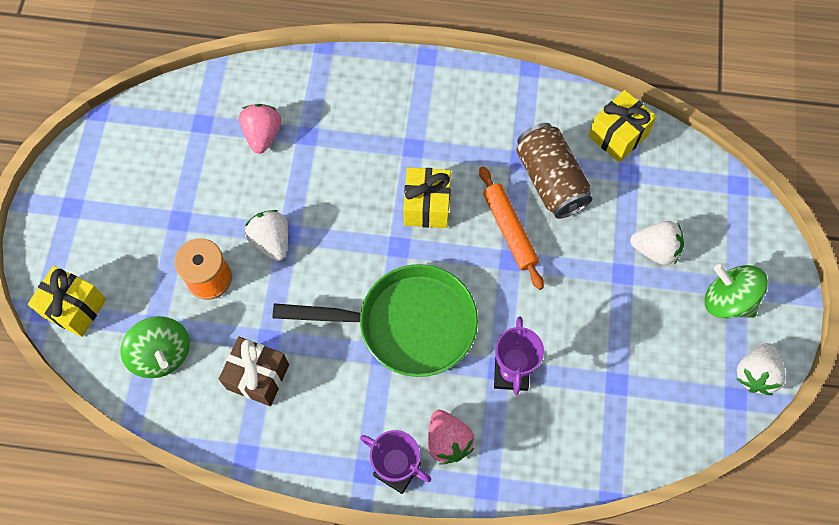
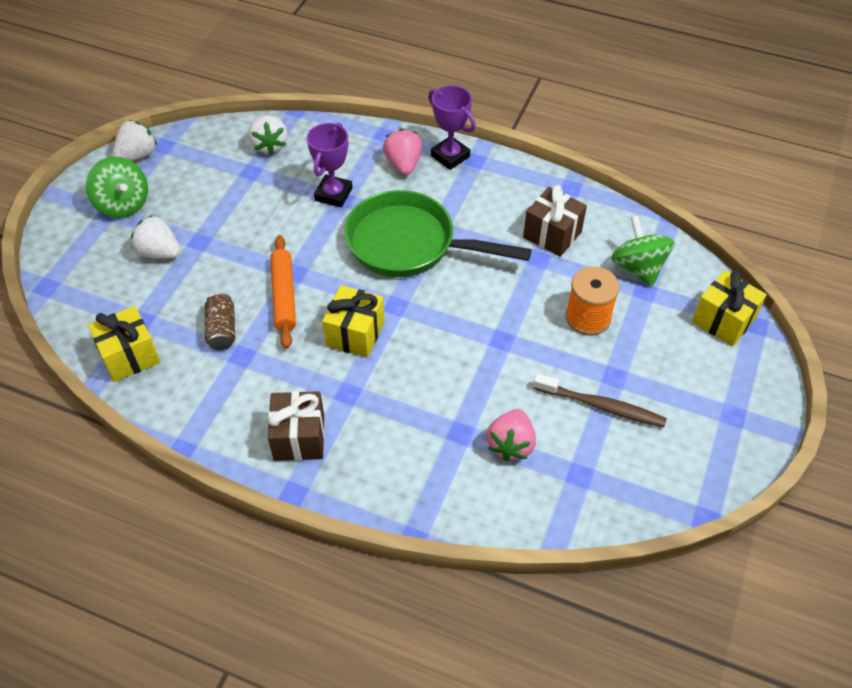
camera: 165 degrees left, 15 degrees down
(188, 188) = (601, 406): none -> brown toothbrush
(271, 241) = (520, 336): white strawberry -> white strawberry (270, 145)
(439, 99) = (299, 437): none -> brown gift
(550, 180) = (222, 330): brown can -> brown can, size x0.59

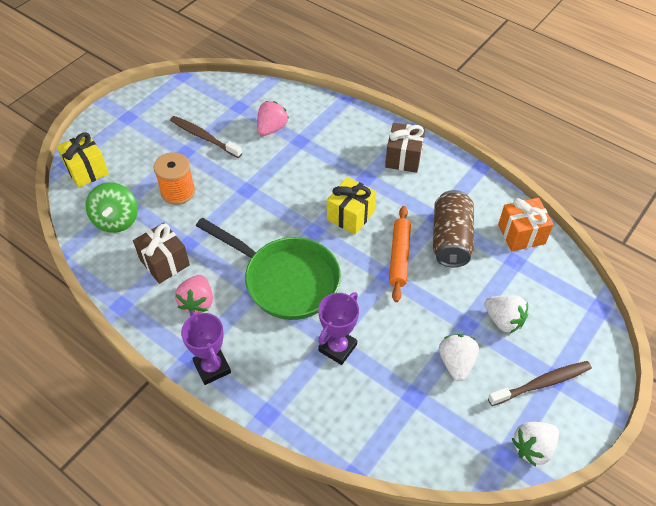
camera: 165 degrees left, 0 degrees up
(123, 204) = (542, 383): green spinning top -> brown toothbrush
(130, 356) = (521, 234): yellow gift -> orange gift
(222, 330) = (451, 239): brown can -> brown can, size x1.71
(270, 145) = (390, 427): white strawberry -> white strawberry (456, 363)
(403, 164) = (261, 368): pink strawberry -> pink strawberry (197, 302)

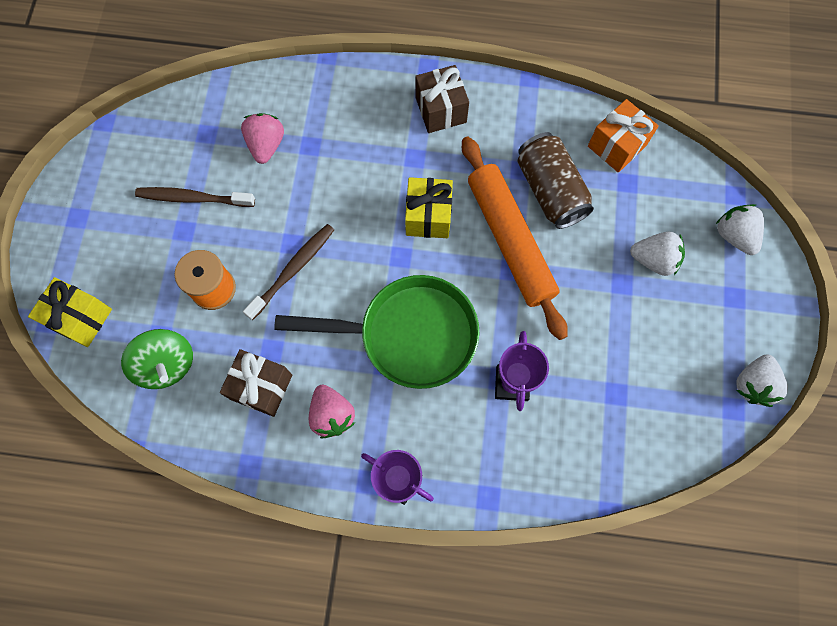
camera: 30 degrees left, 20 degrees up
(399, 256) = (510, 240): orange rolling pin -> orange rolling pin, size x1.63
(456, 363) = (636, 334): white strawberry -> white strawberry (734, 235)
(542, 383) = (725, 310): brown toothbrush -> brown toothbrush (293, 270)

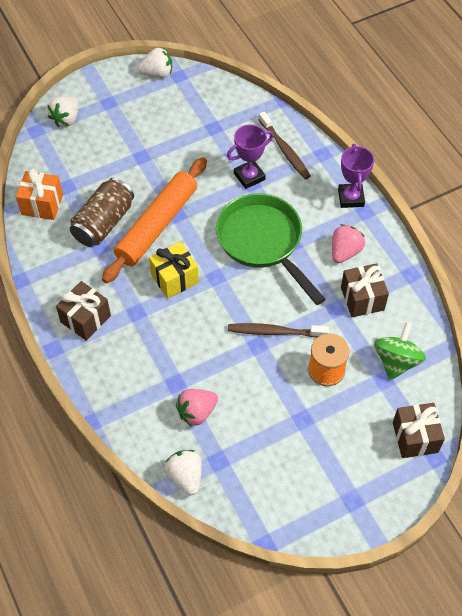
camera: 125 degrees left, 15 degrees down
(80, 318) = (415, 437): yellow gift -> brown gift
(193, 198) = (275, 431): brown toothbrush -> brown toothbrush (285, 150)
(654, 260) = (113, 149): white strawberry -> white strawberry (185, 476)

